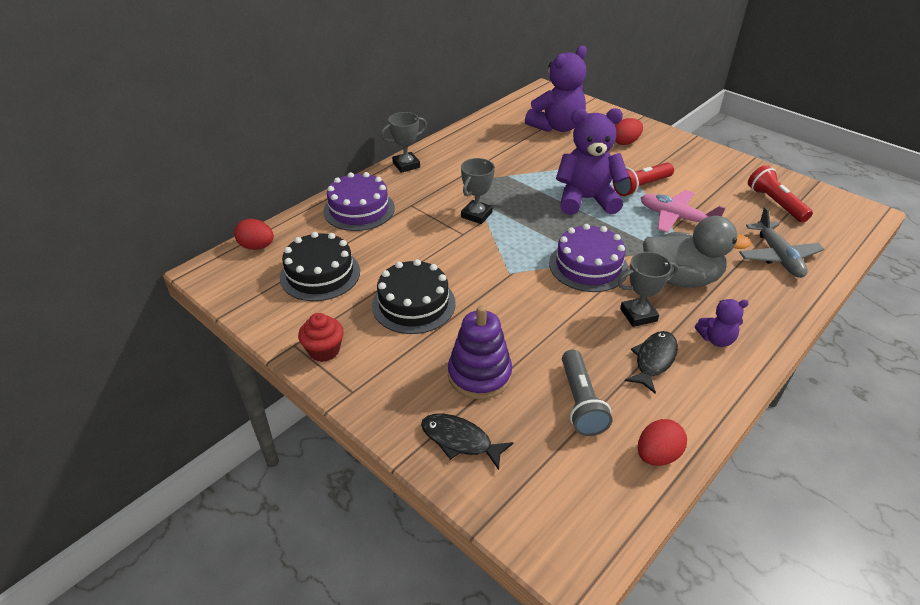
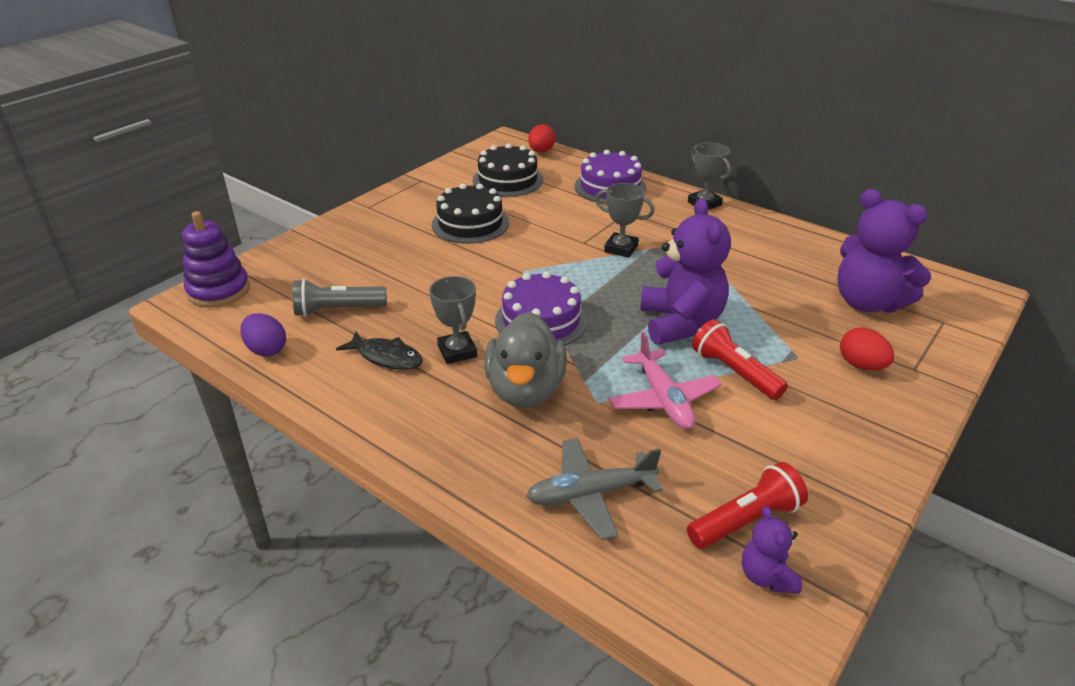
camera: 85 degrees right, 5 degrees down
(324, 350) = (414, 192): red cupcake -> none
(460, 440) = (309, 253): black fish -> none
(479, 375) = (378, 259): purple stacking toy -> purple stacking toy (219, 290)
(657, 455) = (266, 350): red egg -> purple egg
(676, 218) = (663, 399): pink plane -> pink plane turned 135 degrees clockwise
(716, 339) = (415, 407): purple teddy bear -> purple teddy bear (766, 576)

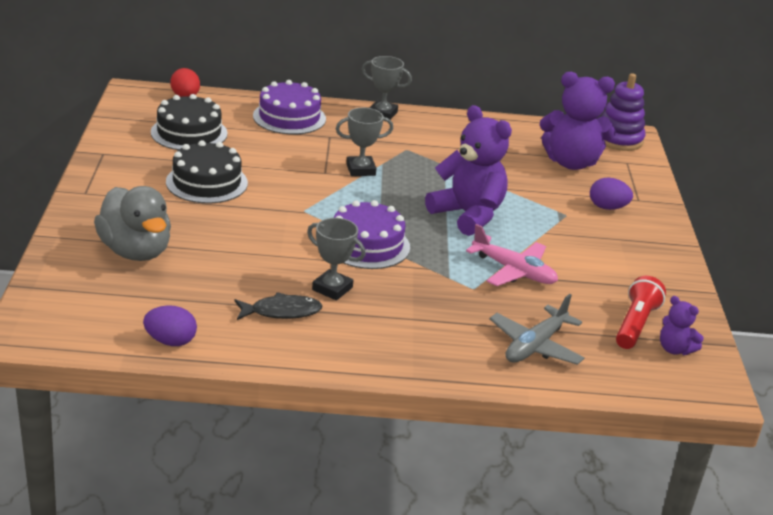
camera: 40 degrees left, 5 degrees down
(219, 290) = (47, 311): purple stacking toy -> purple stacking toy (618, 139)
(338, 310) = (188, 290): grey flashlight -> none
(525, 390) = (416, 298): grey duck -> grey duck (135, 251)
(734, 372) = (538, 238): red flashlight -> none
(861, 365) = (607, 207): red egg -> purple egg

